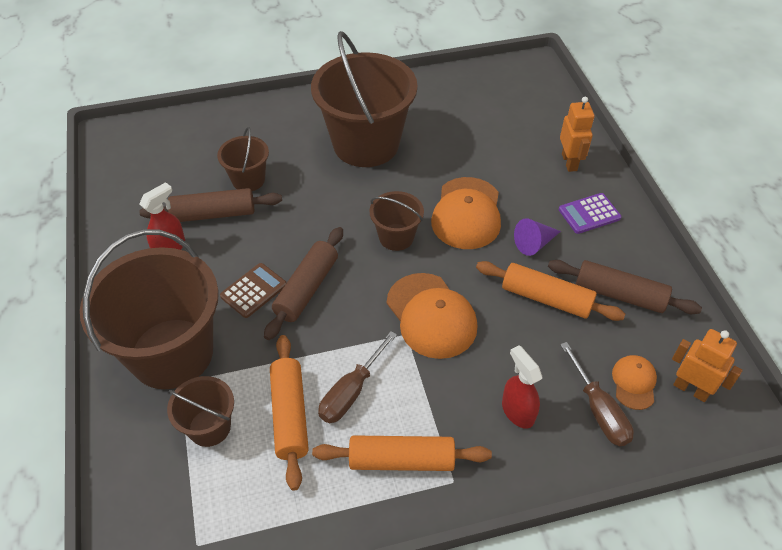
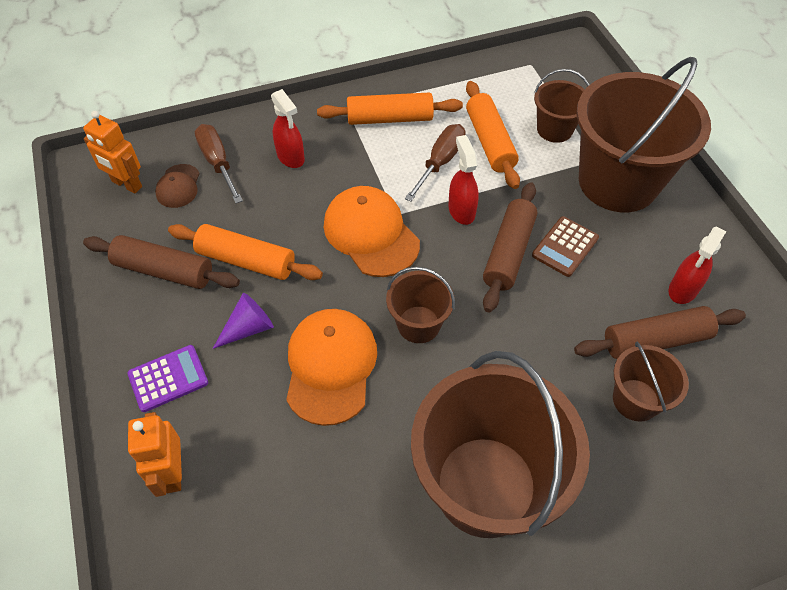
camera: 175 degrees right, 5 degrees up
(340, 333) = (461, 210): none -> red spray bottle
(634, 383) = (178, 186): orange cap -> brown cap

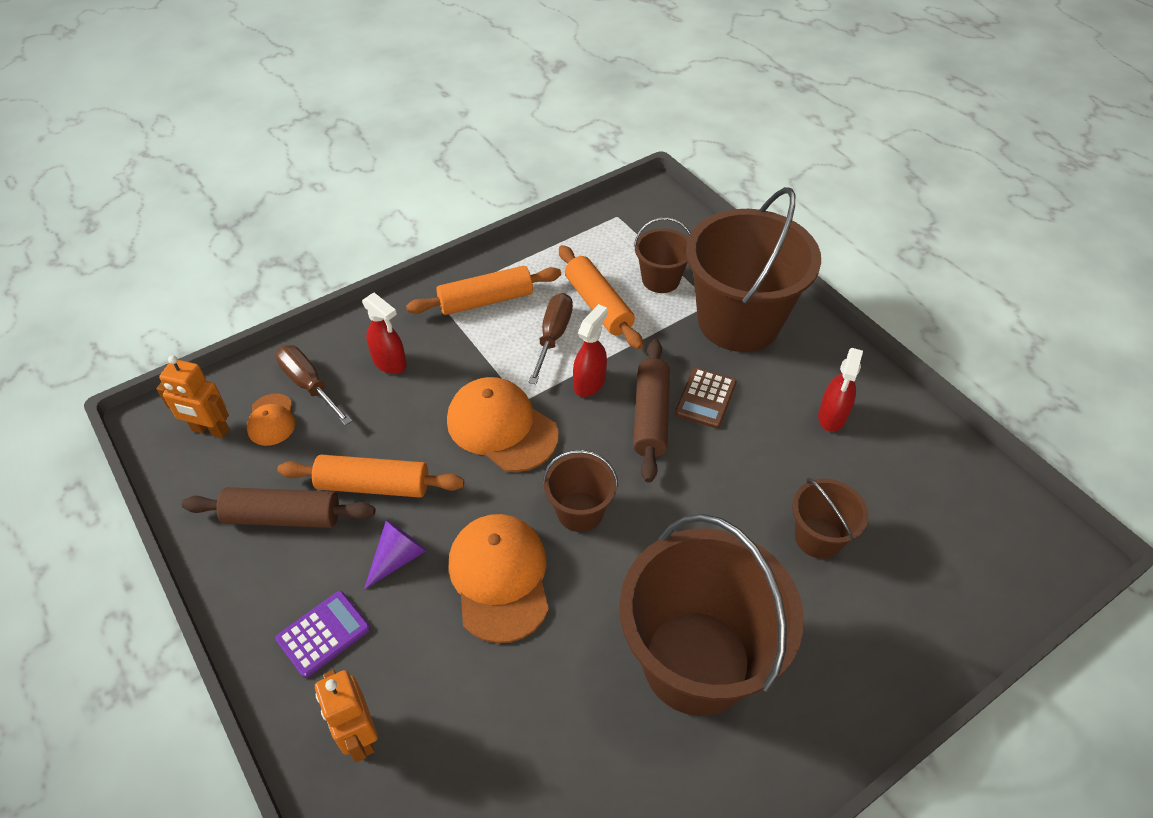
camera: 15 degrees left, 5 degrees down
(178, 186) = (271, 420): brown cap -> orange cap
(461, 210) = (589, 383): red spray bottle -> red spray bottle turned 60 degrees clockwise
(655, 340) = (820, 473): brown rolling pin -> none

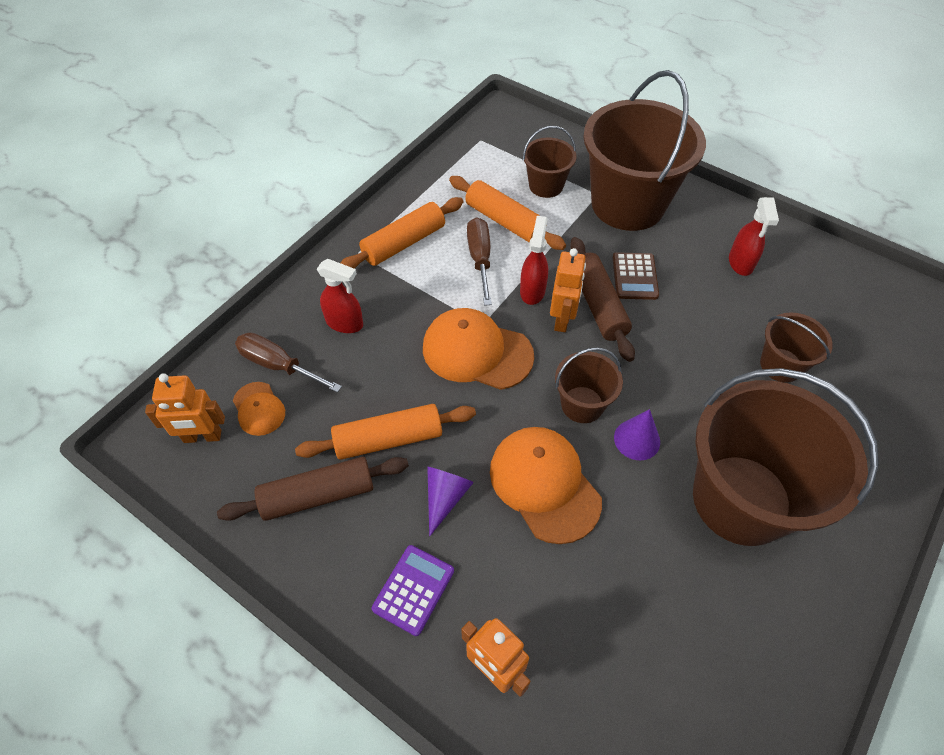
camera: 20 degrees left, 5 degrees up
(605, 420) = (562, 319): none -> orange robot
(618, 564) = (637, 439): none -> purple cone

